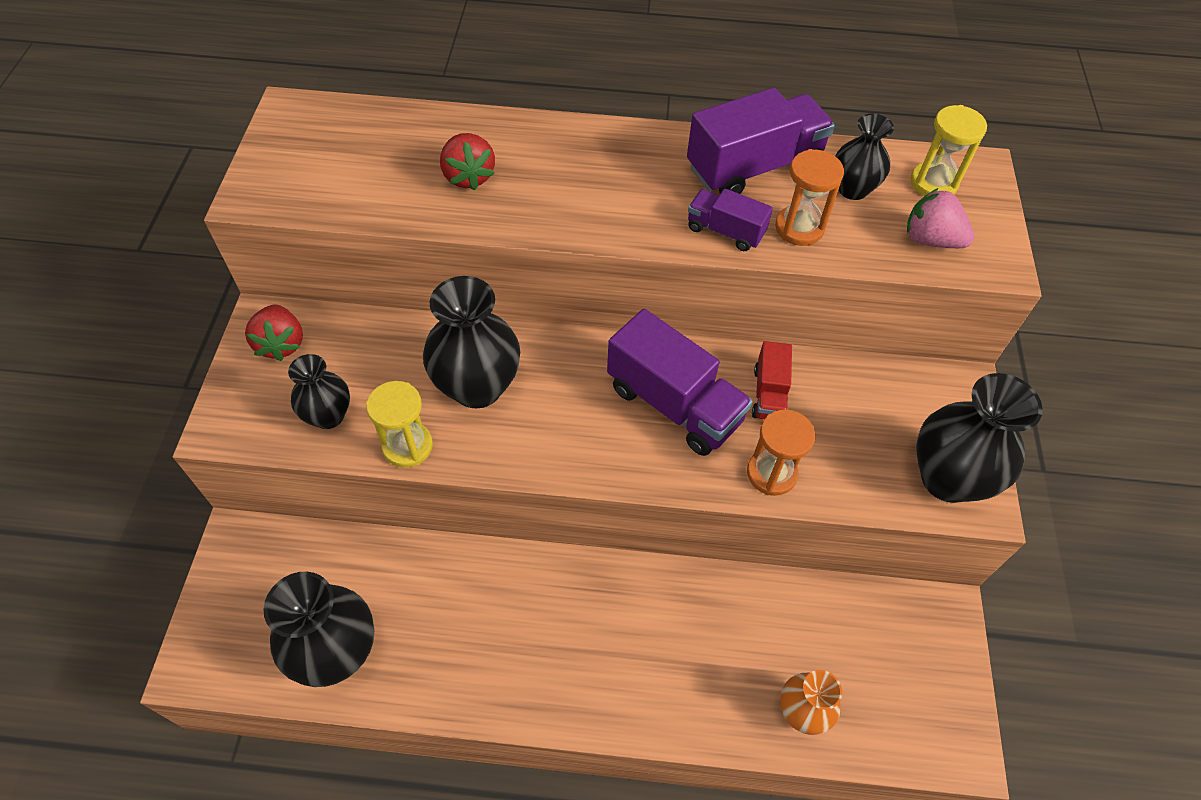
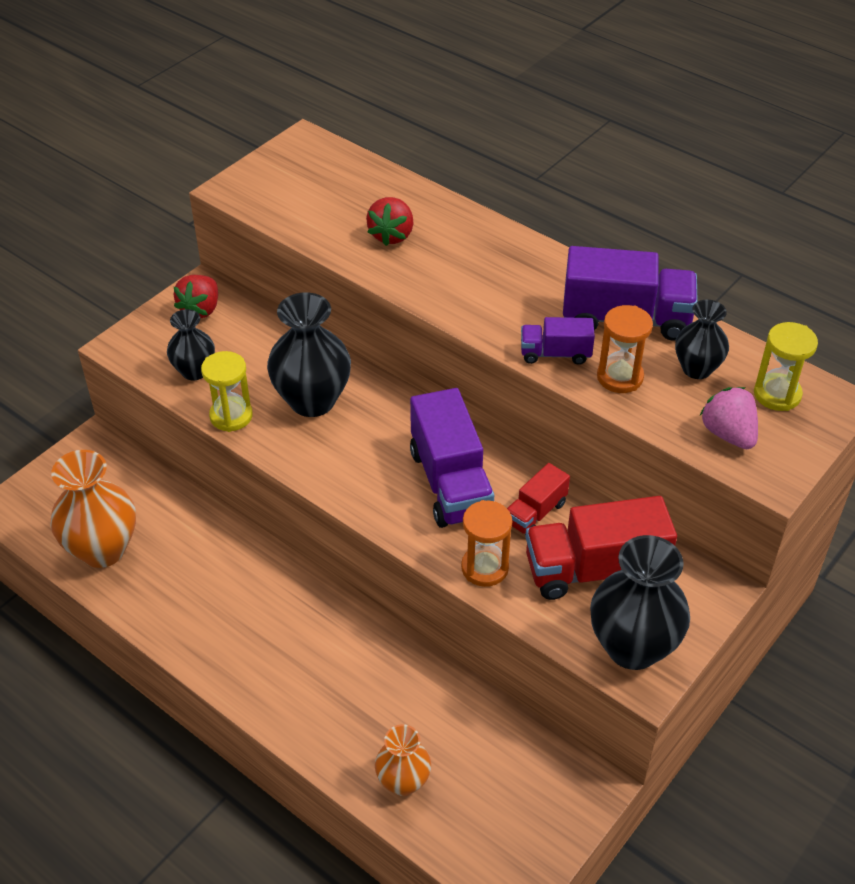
camera: 35 degrees right, 10 degrees down
(336, 652) = (103, 549): black vase -> orange vase
(725, 231) = (555, 354): purple truck -> purple truck turned 60 degrees counterclockwise
(860, 422) = (595, 569): none -> red truck

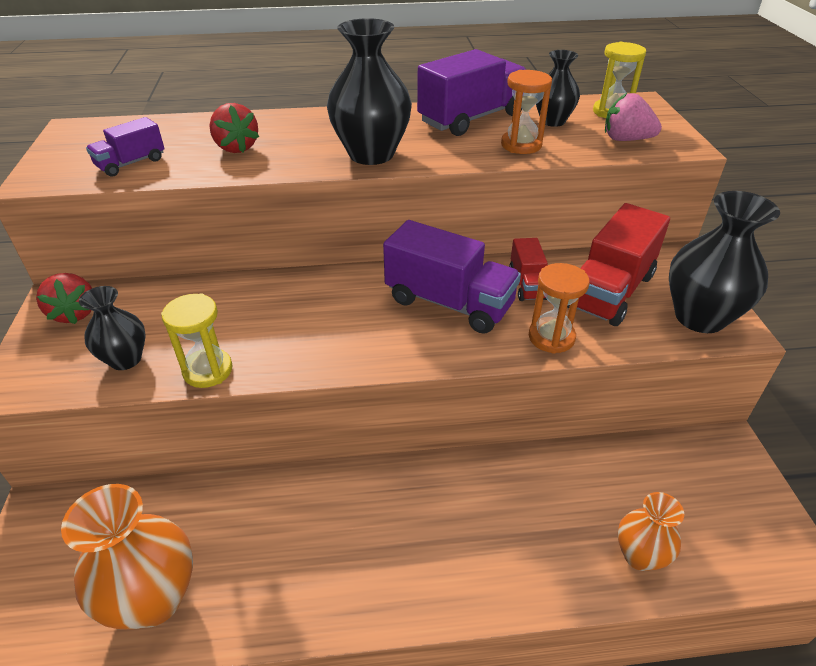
camera: 45 degrees left, 5 degrees down
(312, 400) = (268, 317): black vase -> black vase (371, 154)
(555, 354) = (462, 153): purple truck -> purple truck (131, 163)

